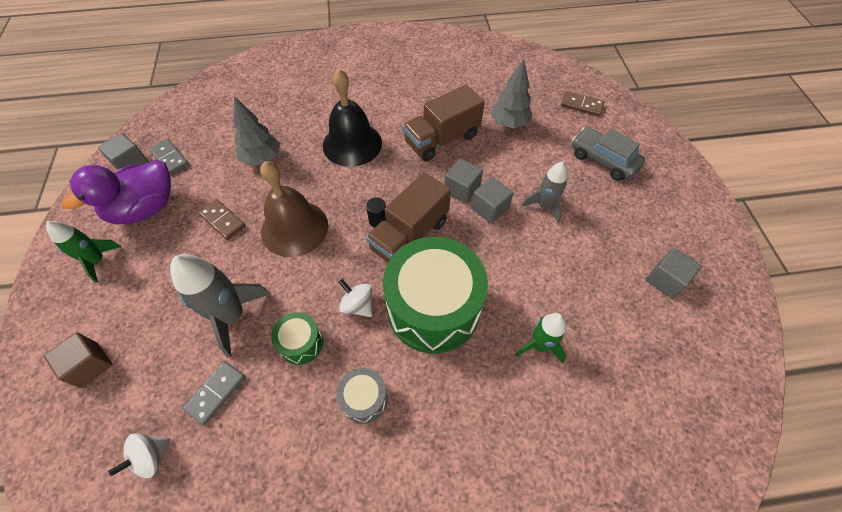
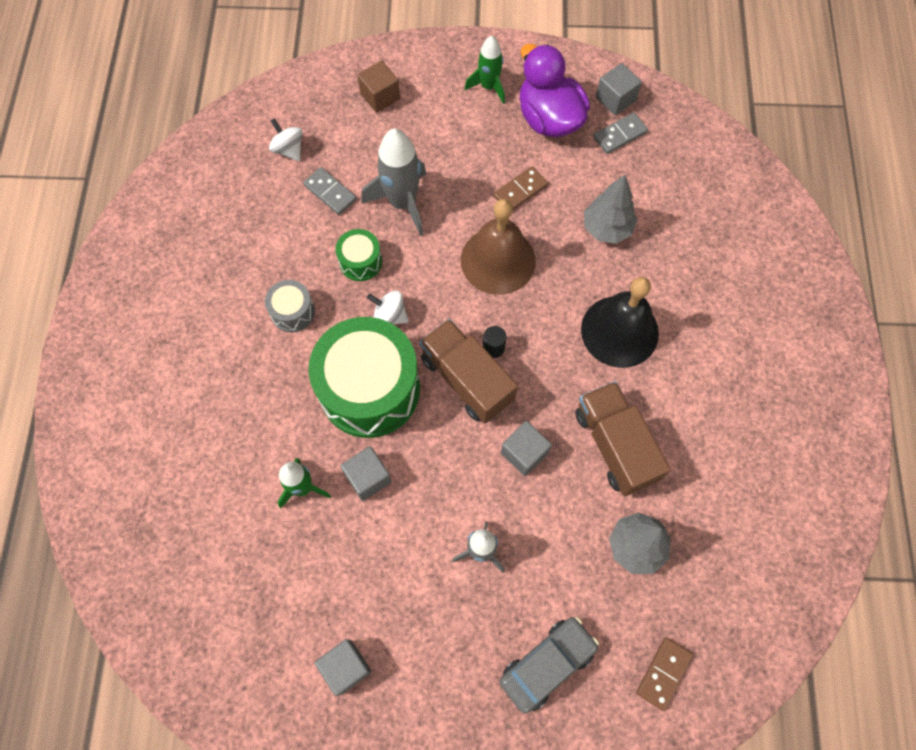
camera: 100 degrees right, 10 degrees up
(358, 305) = (389, 316): white spinning top -> white spinning top turned 120 degrees counterclockwise
(489, 208) = (488, 480): grey cube -> grey cube (368, 477)

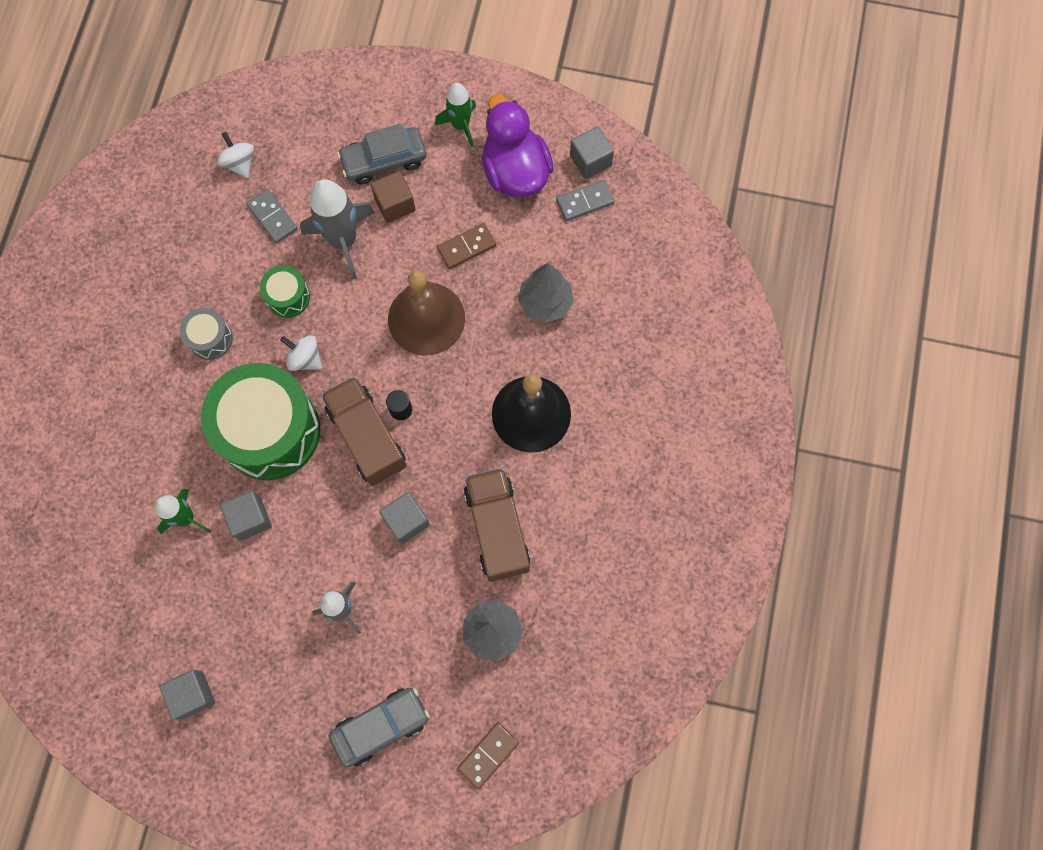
camera: 10 degrees right, 5 degrees up
(380, 96) = (345, 119): brown cube -> brown cube (395, 204)
(424, 127) = (384, 160): none -> grey car

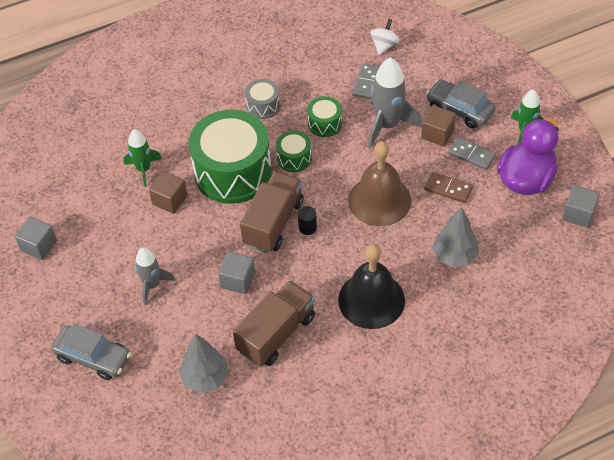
camera: 55 degrees right, 20 degrees down
(250, 519) = (170, 200): grey cube -> brown cube
(305, 358) = (294, 158): white spinning top -> green drum
(488, 755) = (120, 432): brown domino -> none
(585, 202) = (546, 230): grey domino -> grey domino (471, 155)

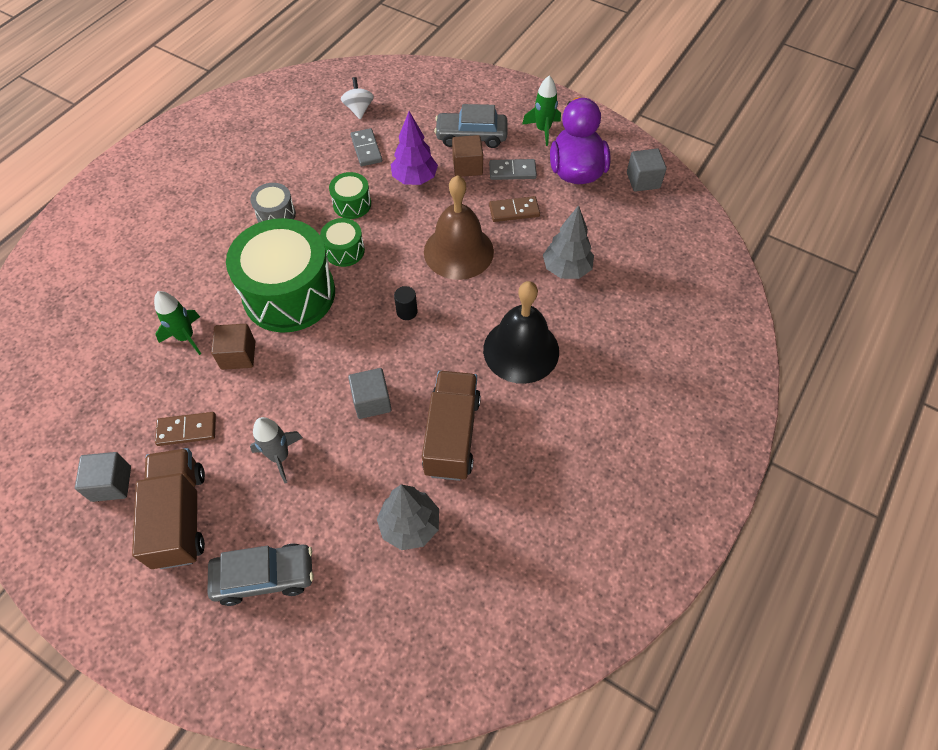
camera: 35 degrees left, 5 degrees up
(105, 235) = (187, 430): none -> brown domino
(273, 223) = (368, 324): brown truck -> brown truck (180, 517)
(387, 125) = (415, 179): grey rocket -> purple tree

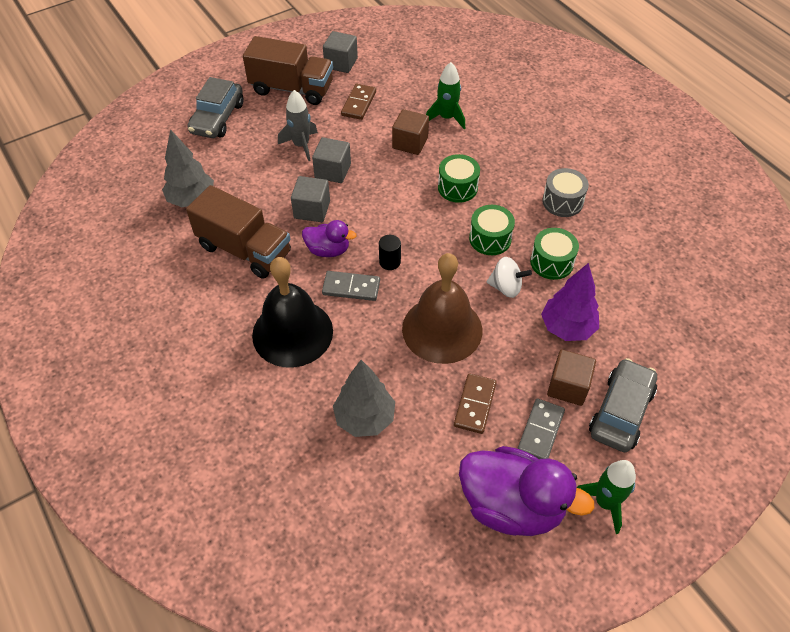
camera: 115 degrees right, 5 degrees down
(289, 294) = (457, 187): green drum -> green drum, size x0.45
(359, 109) = (709, 313): white spinning top -> white spinning top (506, 287)
(366, 149) = (634, 299): grey domino -> grey domino (351, 287)
(416, 364) = (328, 250): none -> purple duck
(643, 180) = (459, 583): grey cube -> grey cube (332, 171)

